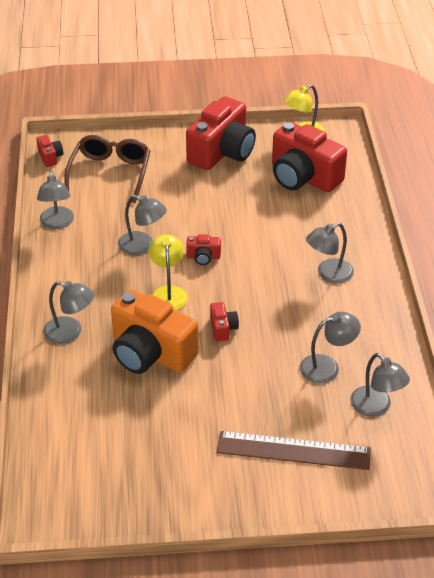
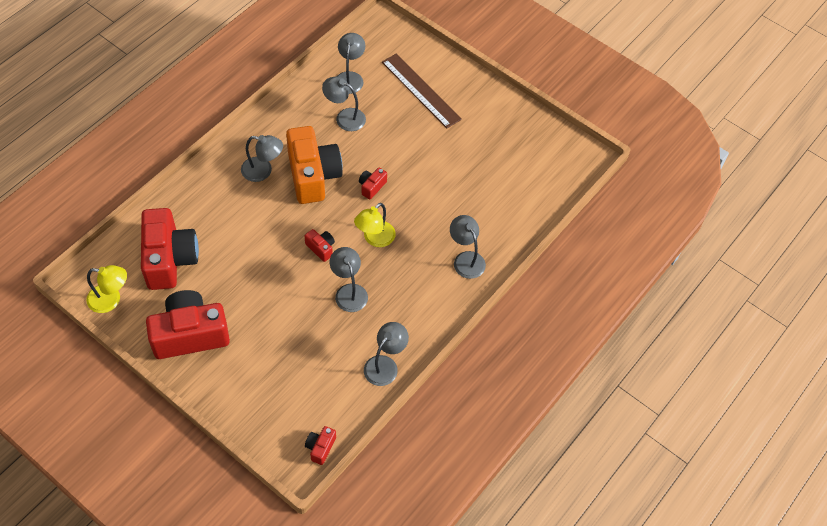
camera: 140 degrees left, 15 degrees up
(110, 173) = (295, 385): brown glasses -> none
(150, 353) = (432, 205): orange camera -> orange camera (313, 175)

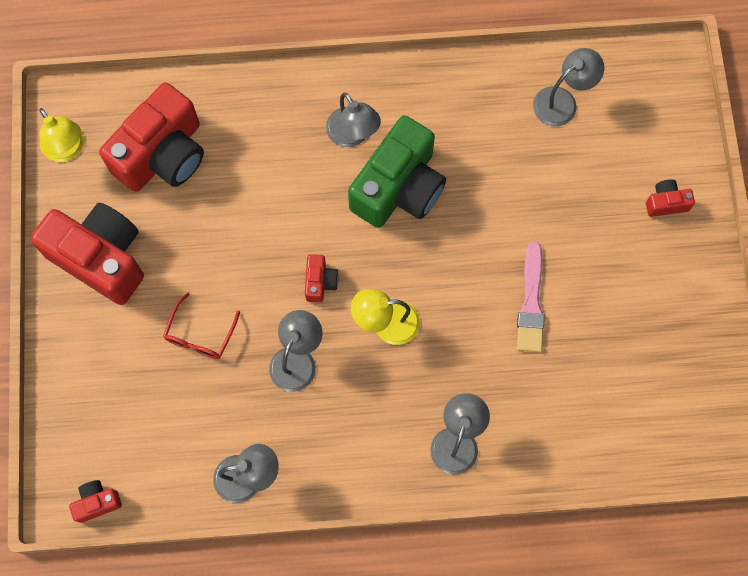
camera: 50 degrees right, 15 degrees up
(286, 323) = (200, 334): none -> red glasses
(313, 175) = (399, 188): orange camera -> green camera
(344, 117) = (505, 146): grey lamp -> none
(372, 187) = (447, 258): red camera -> red camera (666, 203)
(421, 90) = (627, 187): brown ruler -> none
(433, 173) = (531, 303): none -> pink brush

